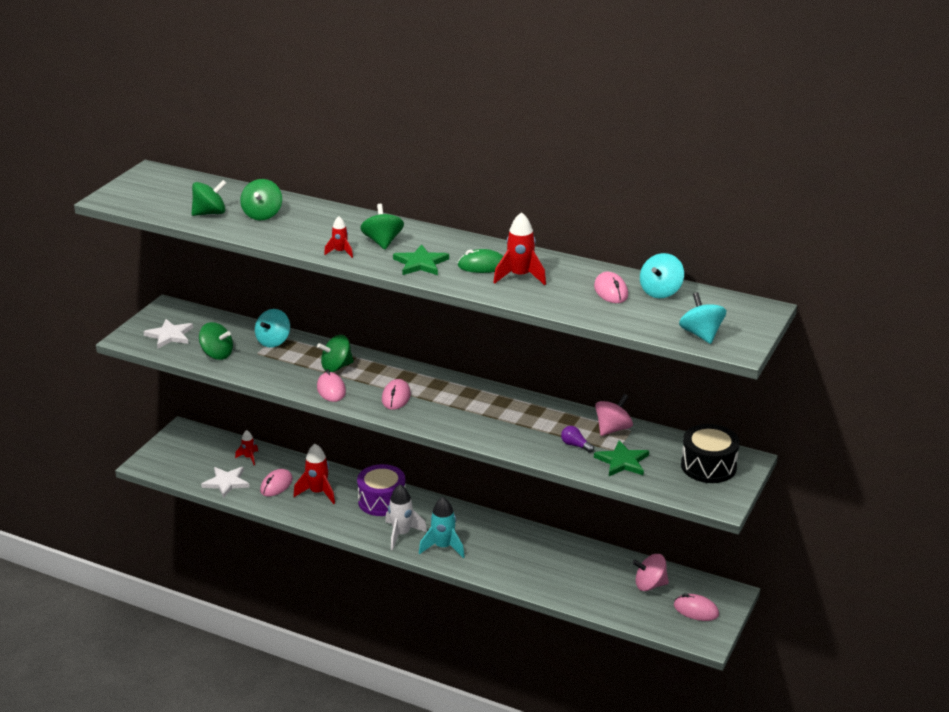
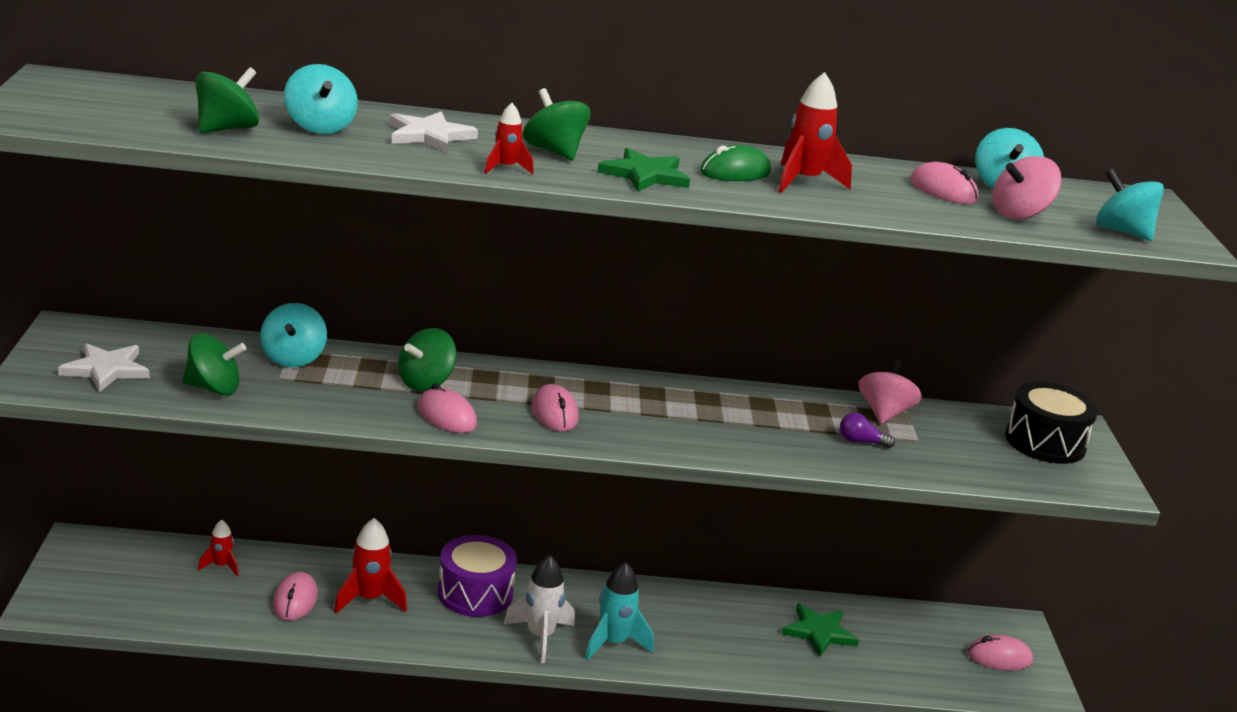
camera: 30 degrees left, 5 degrees down
(226, 483) = (209, 612): white star -> white star (429, 135)
(262, 214) = (320, 127): green spinning top -> turquoise spinning top
(622, 461) = (940, 453): green star -> green star (819, 632)
(650, 585) = (918, 636): pink spinning top -> pink spinning top (1019, 214)

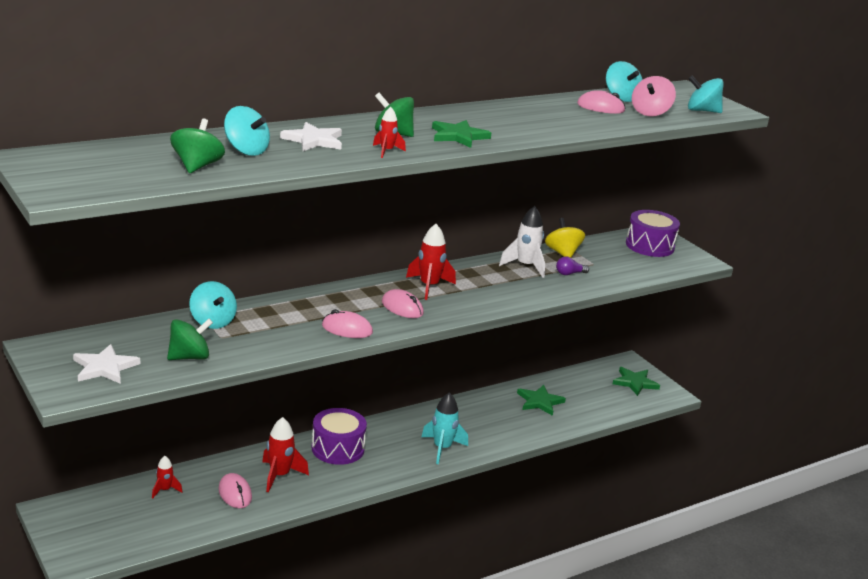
camera: 30 degrees left, 0 degrees up
(425, 382) = (309, 312): green spinning top -> none
(540, 636) = (399, 460): white rocket -> white rocket (525, 266)
(735, 172) = (496, 122): green mouse -> none
(804, 182) = (535, 119): red rocket -> red rocket (429, 286)
(884, 413) = (562, 253): pink spinning top -> yellow spinning top
(999, 657) = (635, 383): pink mouse -> green star
(1045, 442) = (650, 246): black drum -> purple drum

